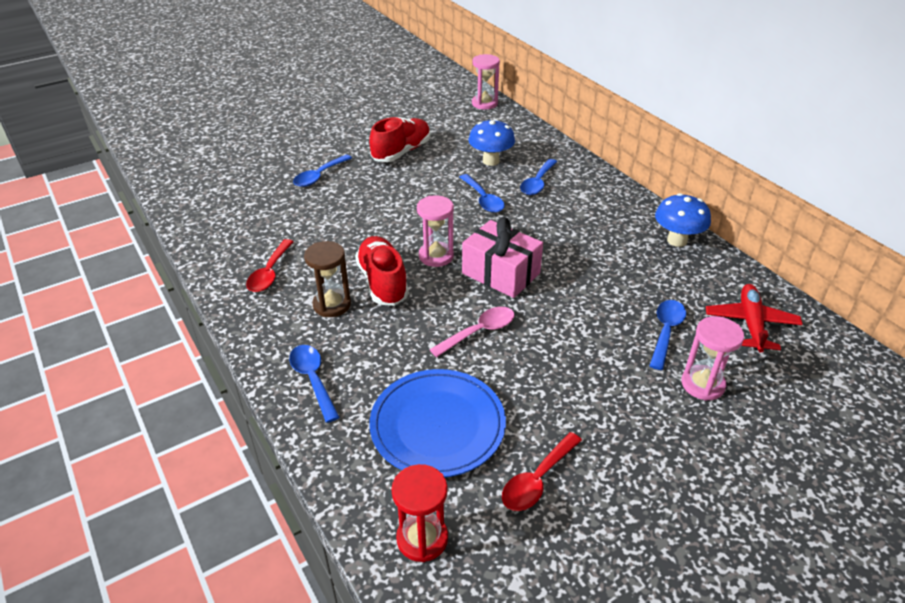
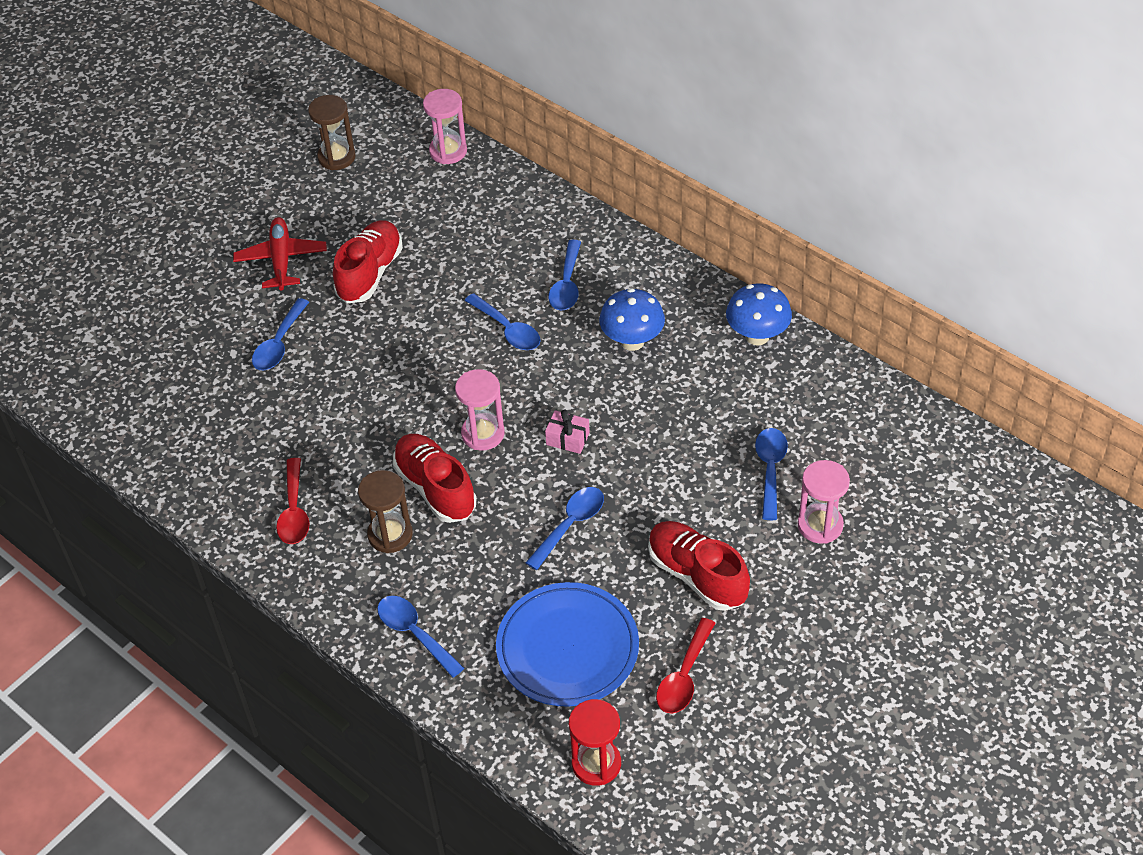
camera: 15 degrees left, 10 degrees up
(411, 94) = (336, 157): none -> brown hourglass
(479, 332) = (570, 525): pink spoon -> blue spoon
(491, 161) = (494, 260): blue mushroom -> blue mushroom (632, 341)
(501, 273) = (567, 439): pink gift -> pink gift, size x0.48
(576, 396) = (697, 575): none -> red shoe
(751, 323) = (857, 434): red plane -> red plane (281, 259)

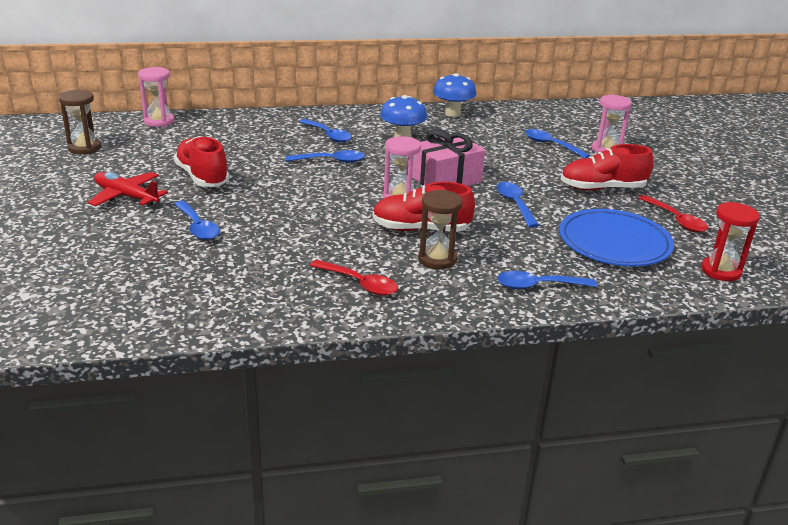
camera: 55 degrees left, 20 degrees down
(567, 439) = (446, 179): pink gift -> pink gift, size x2.07

